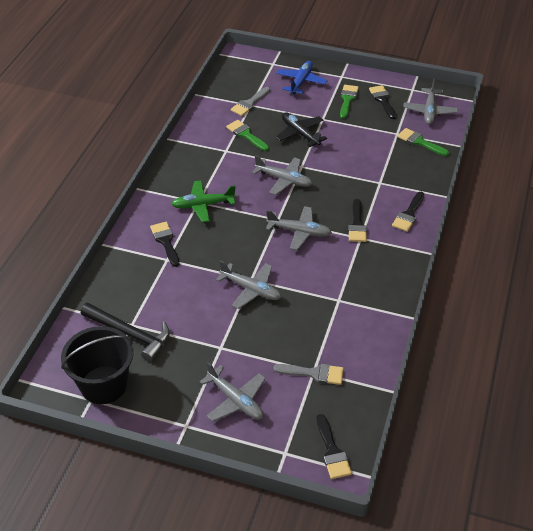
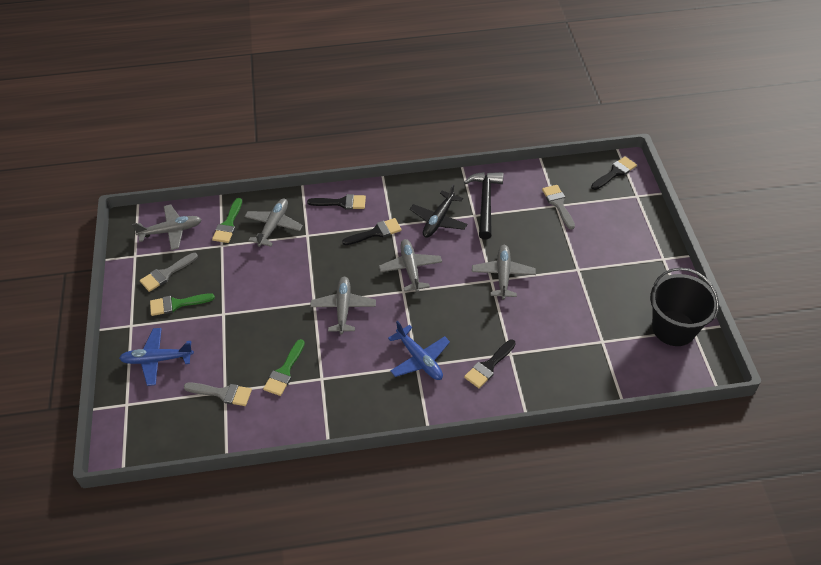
camera: 115 degrees left, 5 degrees up
(130, 334) = (613, 337): black hammer -> black hammer (485, 203)
(203, 205) = (419, 359): green plane -> blue plane
(236, 400) = (618, 239): grey plane -> grey plane (273, 226)
(300, 133) = (259, 323): black plane -> black plane (438, 220)
(383, 100) = (166, 274): black brush -> grey brush

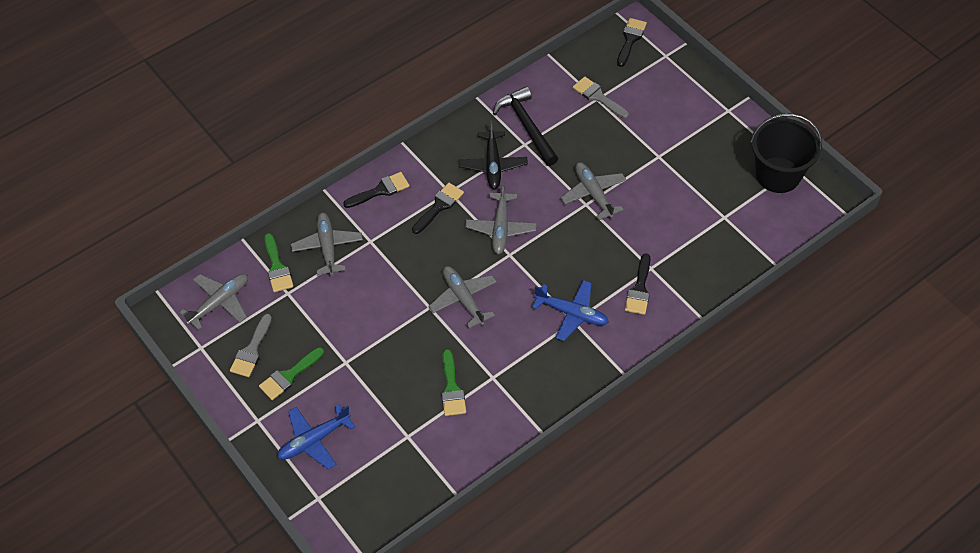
camera: 30 degrees left, 5 degrees up
(222, 393) = (407, 439): grey brush -> none
(410, 269) = (500, 228): grey plane -> grey plane turned 135 degrees counterclockwise

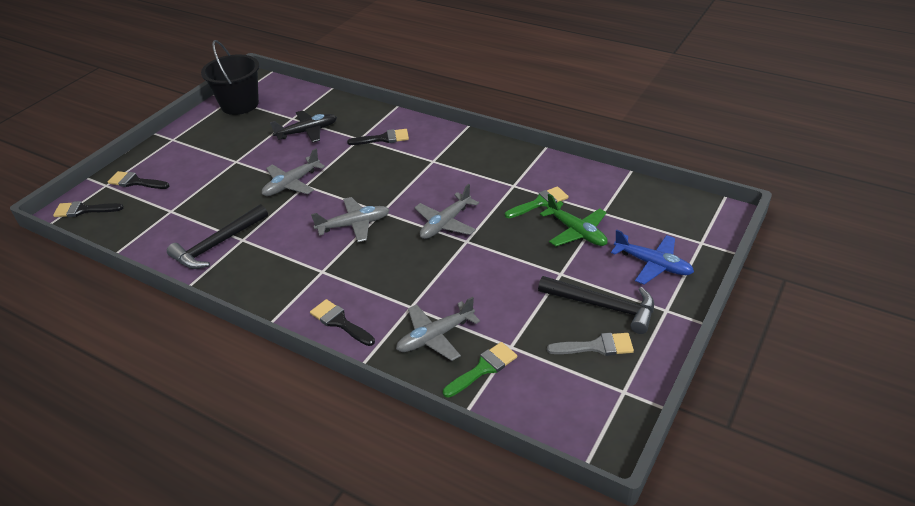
camera: 110 degrees left, 15 degrees down
(220, 303) = (558, 400): grey plane -> none
(289, 375) = (603, 306): green brush -> black hammer
(391, 400) = (577, 232): none -> green plane
(439, 206) = (344, 272): black brush -> black brush (135, 182)
(493, 165) = (277, 252): black plane -> black plane (307, 132)
(572, 313) = (426, 163): blue plane -> none
(598, 97) = (168, 210): grey brush -> none

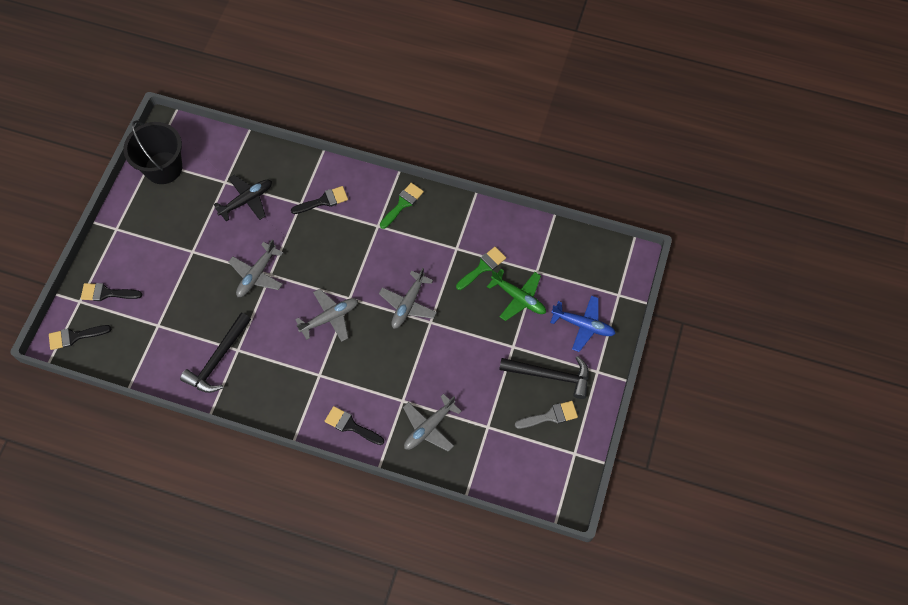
camera: 15 degrees left, 25 degrees up
(483, 368) = (471, 451): green brush -> green brush (402, 204)

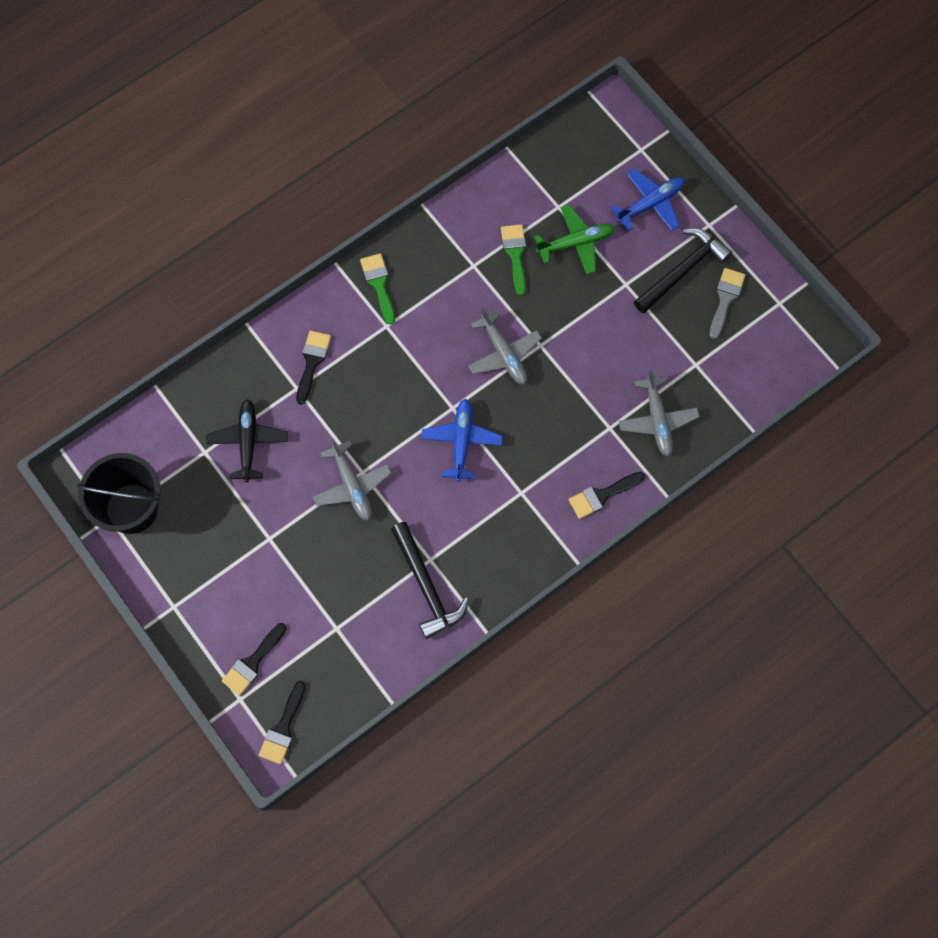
camera: 55 degrees left, 5 degrees up
(330, 317) = (461, 441): grey plane -> blue plane

